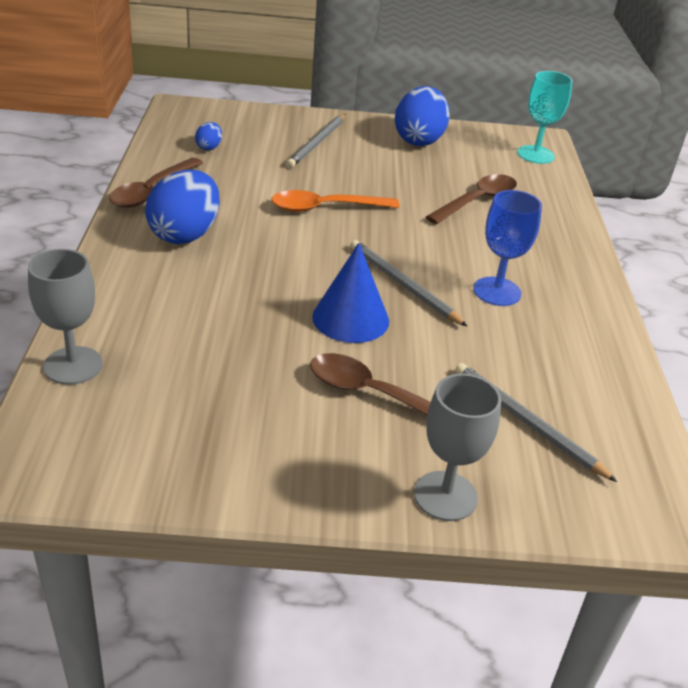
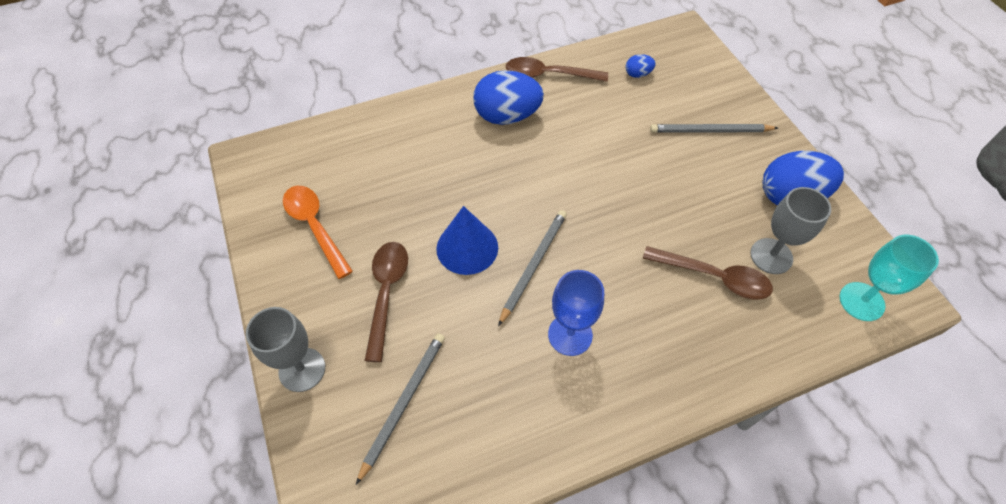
camera: 70 degrees right, 20 degrees up
(73, 365) = (337, 132): grey goblet -> grey goblet (771, 256)
(326, 208) = (608, 176): orange spoon -> orange spoon (315, 227)

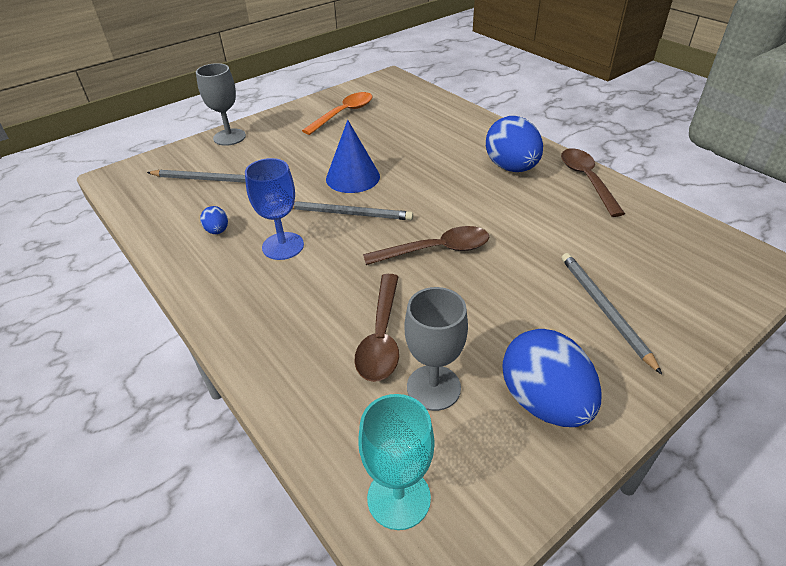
camera: 75 degrees right, 15 degrees down
(386, 293) = (297, 153): brown spoon -> brown spoon (435, 250)
(638, 74) = (646, 238): blue egg -> blue egg (217, 231)

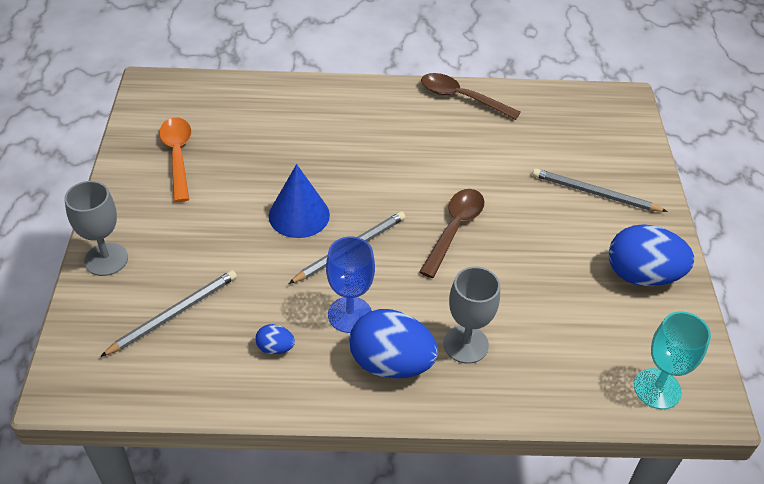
camera: 55 degrees left, 5 degrees up
(381, 336) = (517, 316): brown spoon -> none
(433, 387) = (587, 319): grey goblet -> grey goblet (466, 344)
(511, 168) = (400, 121): blue egg -> blue egg (391, 363)

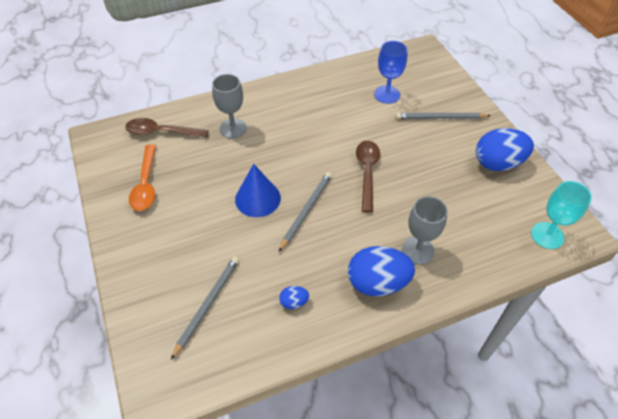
camera: 20 degrees left, 5 degrees up
(106, 259) = (133, 282): grey goblet -> grey goblet (233, 128)
(178, 156) = (146, 184): orange spoon -> orange spoon turned 150 degrees counterclockwise
(349, 314) = (331, 258): blue goblet -> blue goblet (387, 94)
(462, 98) = (322, 79): brown spoon -> brown spoon (161, 132)

